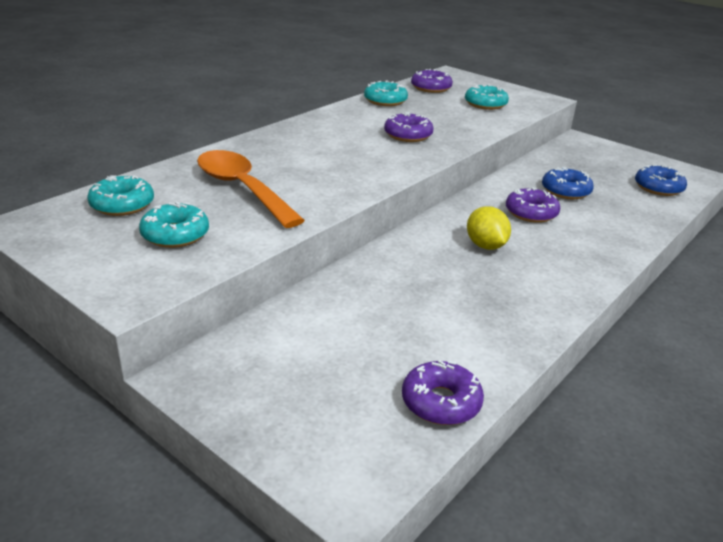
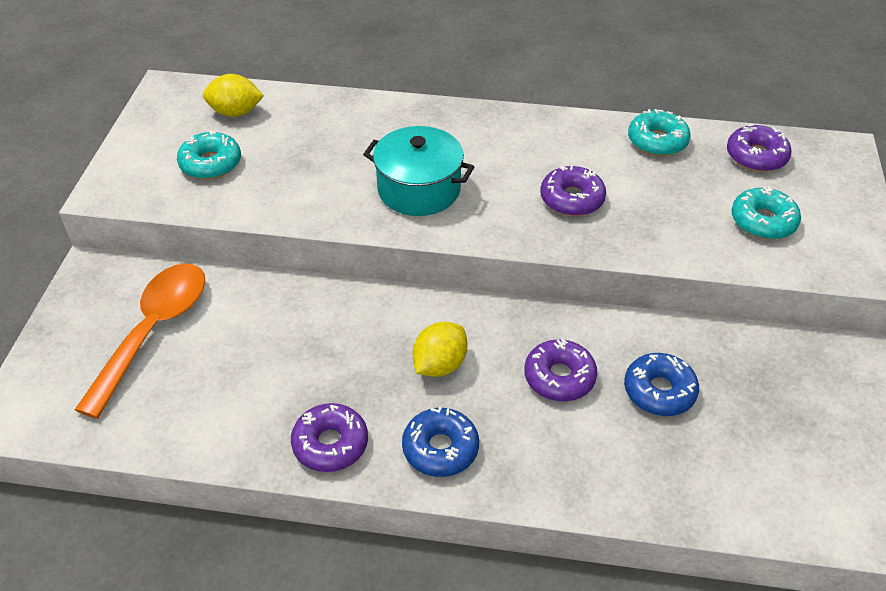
camera: 60 degrees right, 15 degrees up
(122, 205) = (235, 112): turquoise donut -> yellow lemon
(242, 189) = (323, 155): orange spoon -> orange spoon (154, 331)
(334, 171) = (419, 189): none -> turquoise pot
(441, 402) = (144, 428): purple donut -> purple donut (330, 444)
(658, 188) = (785, 489): blue donut -> blue donut (440, 448)

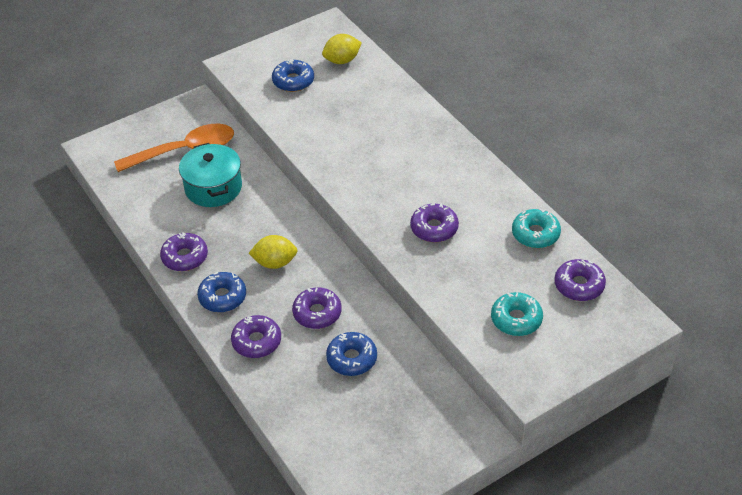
camera: 50 degrees right, 0 degrees up
(210, 163) = (293, 81): turquoise donut -> blue donut
(235, 112) = (342, 60): yellow lemon -> yellow lemon turned 75 degrees counterclockwise
(419, 189) = (367, 165): turquoise pot -> turquoise pot (213, 187)
(548, 461) = (256, 341): none -> purple donut

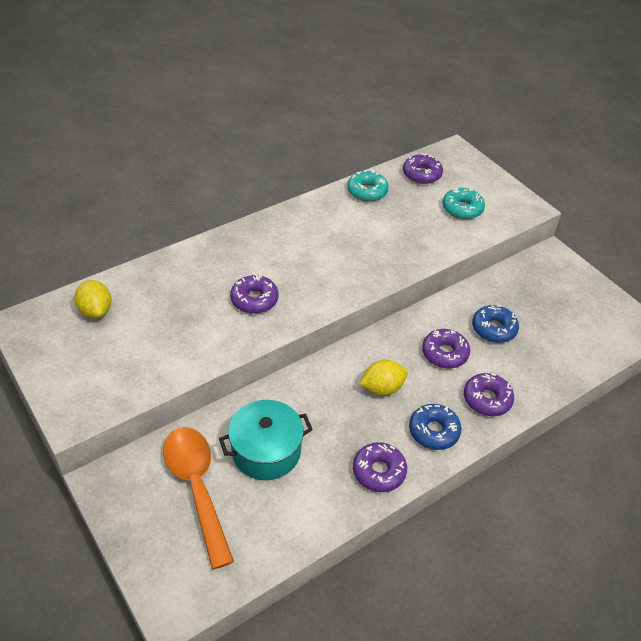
camera: 95 degrees left, 0 degrees up
(275, 263) = (382, 388): yellow lemon -> yellow lemon turned 75 degrees clockwise
(293, 81) = (124, 354): blue donut -> none
(434, 228) = (363, 249): purple donut -> purple donut (254, 299)

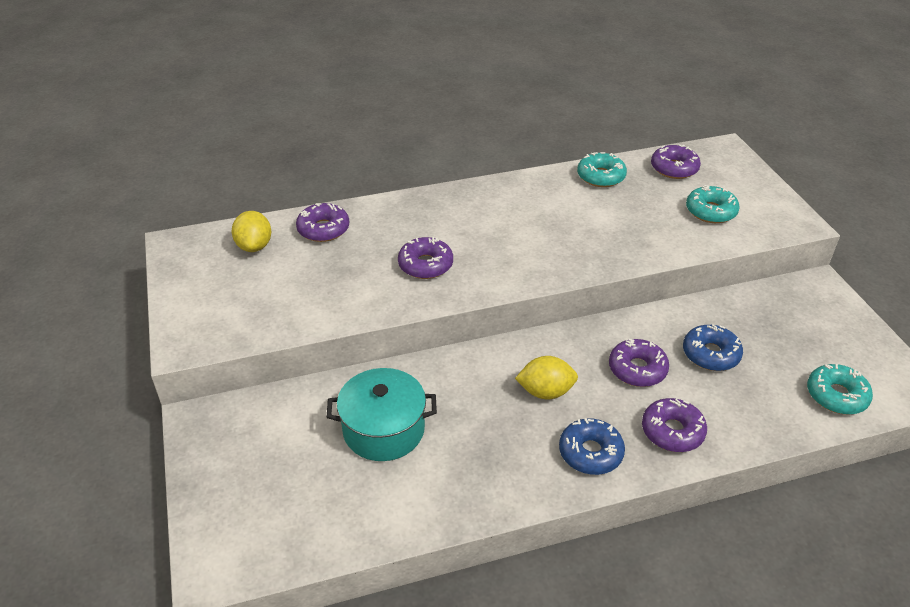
camera: 20 degrees right, 5 degrees down
(196, 487) = (292, 449): orange spoon -> none
(379, 471) = (505, 482): purple donut -> purple donut (323, 229)
(591, 343) = (836, 395): none -> turquoise donut

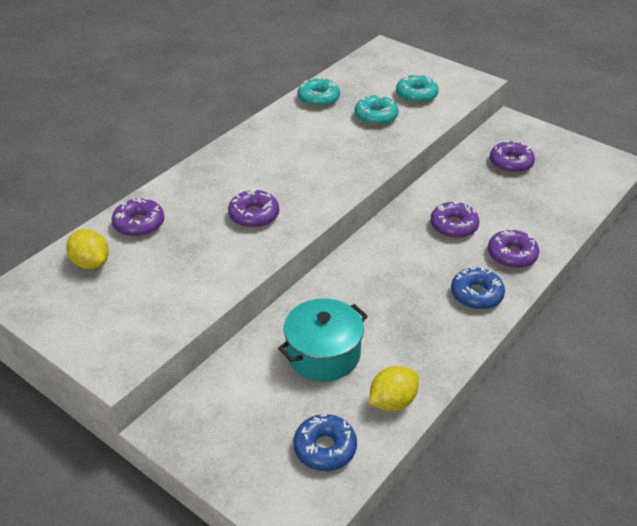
camera: 35 degrees left, 0 degrees up
(545, 392) = (409, 270): yellow lemon -> yellow lemon (392, 401)
(674, 168) = (363, 74): purple donut -> purple donut (511, 163)
(710, 354) = (488, 195): blue donut -> blue donut (325, 448)
(836, 395) = (580, 186): turquoise donut -> turquoise donut (376, 116)

